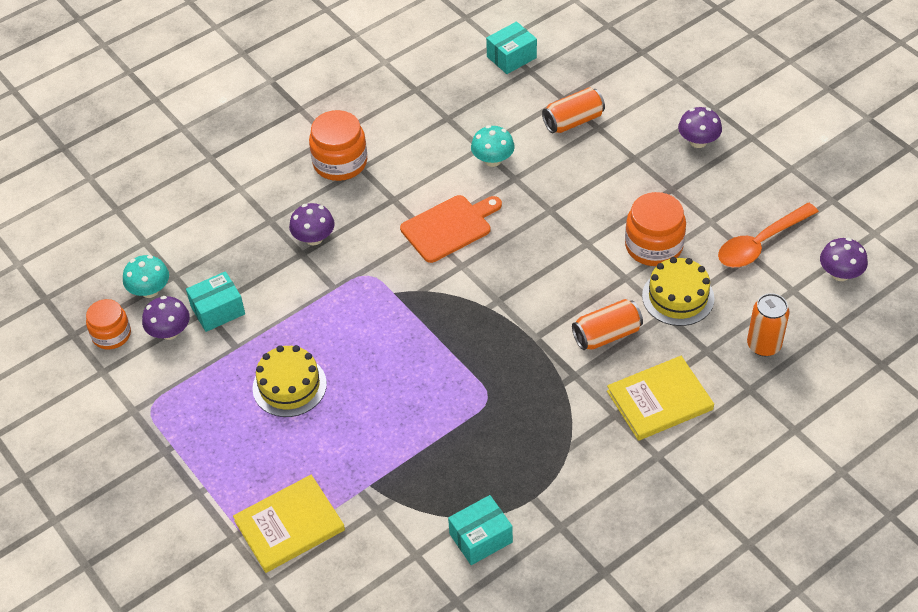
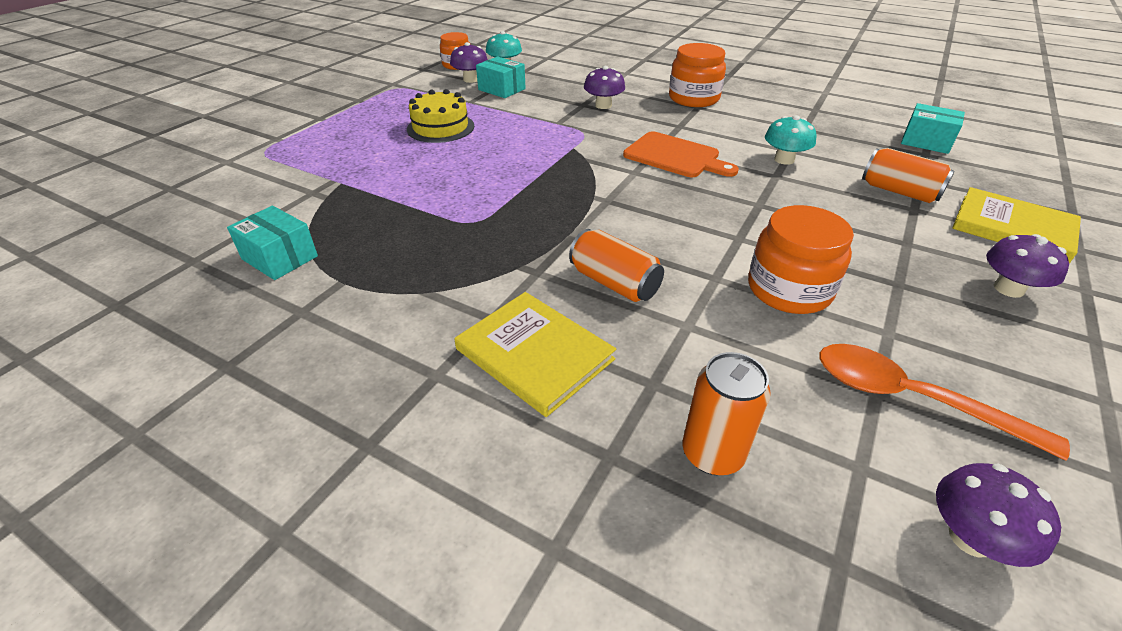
camera: 65 degrees right, 10 degrees down
(289, 525) = (289, 157): yellow book -> yellow book (1012, 228)
(678, 297) = (725, 331): yellow cake -> none

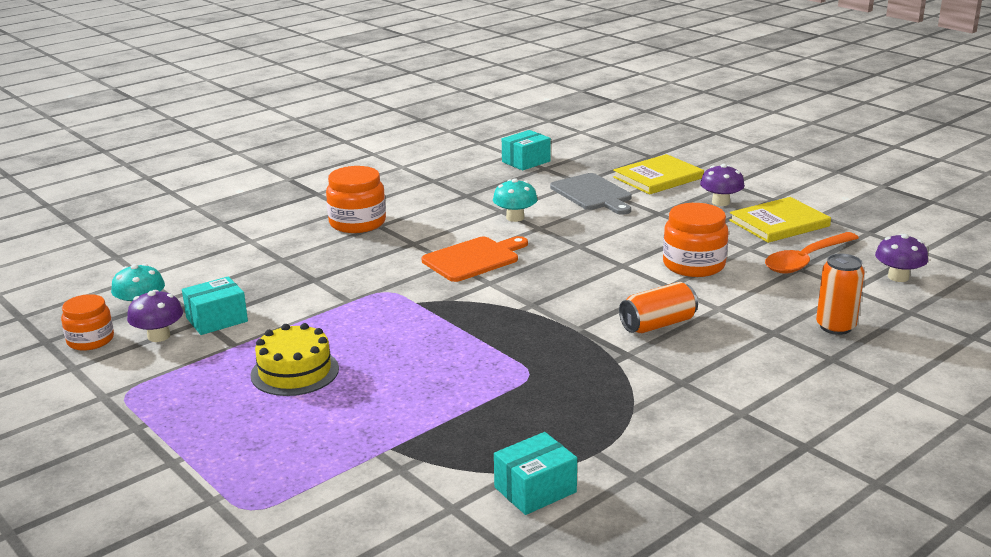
camera: 70 degrees left, 15 degrees down
(534, 354) = (731, 370): yellow book -> yellow book (779, 223)
(603, 105) = (328, 269): purple mushroom -> none
(899, 191) = (592, 194): orange can -> grey cutting board

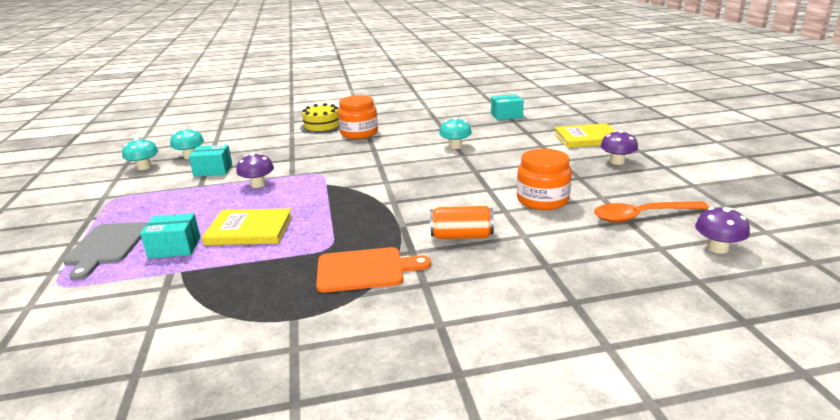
camera: 30 degrees right, 0 degrees up
(90, 340) = (144, 167): orange jar -> turquoise mushroom
(159, 336) = (175, 172): purple mushroom -> purple mushroom (258, 184)
(295, 372) = (204, 208): yellow cake -> yellow cake (322, 126)
(474, 259) = (396, 166): orange cutting board -> orange cutting board (365, 270)
(535, 489) = (216, 333): turquoise box -> turquoise box (174, 247)
(592, 194) = (526, 141): grey cutting board -> grey cutting board (106, 246)
(779, 223) = (649, 184): yellow book -> yellow book (249, 230)
(835, 327) = (608, 275): orange can -> none

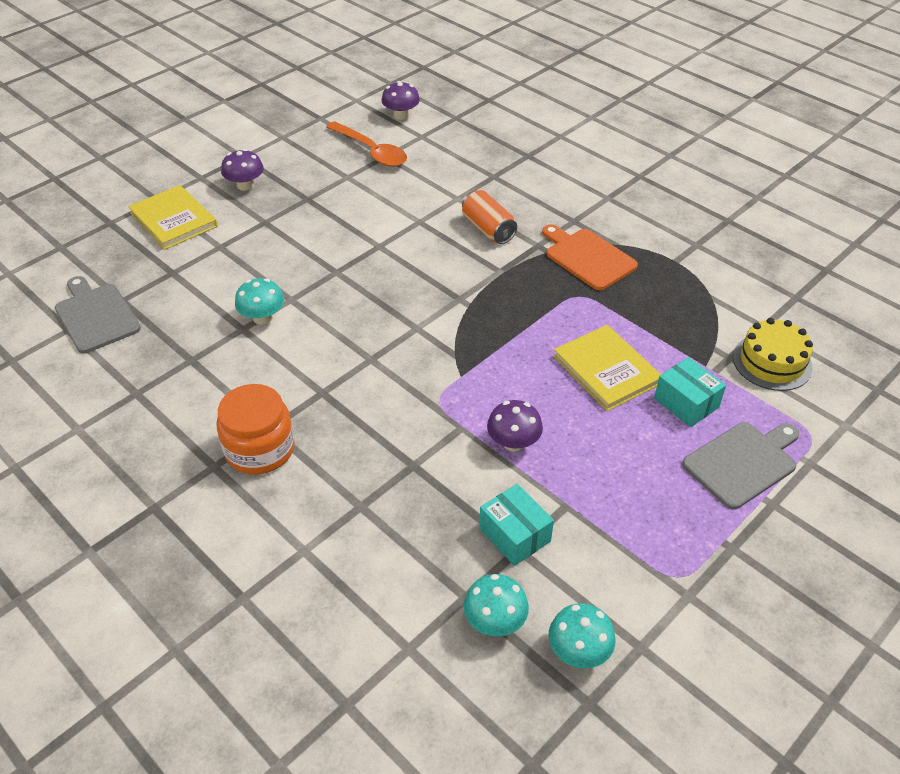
camera: 125 degrees left, 20 degrees up
(322, 126) = (247, 525): yellow cake -> yellow cake (772, 362)
(506, 115) = (96, 315): turquoise box -> grey cutting board
(542, 200) = (379, 207): orange jar -> none

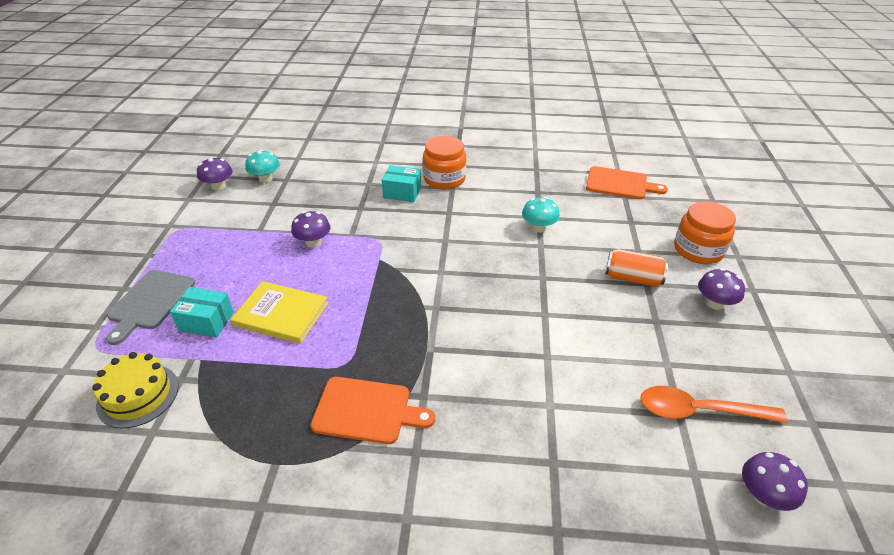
camera: 140 degrees right, 5 degrees down
(96, 315) = (620, 184): grey cutting board -> orange cutting board
(174, 220) = (698, 250): yellow book -> orange jar
(488, 229) = (483, 385): orange can -> orange can (633, 278)
(514, 535) = (279, 207): turquoise box -> turquoise box (402, 192)
(578, 651) = (218, 186): turquoise mushroom -> purple mushroom

